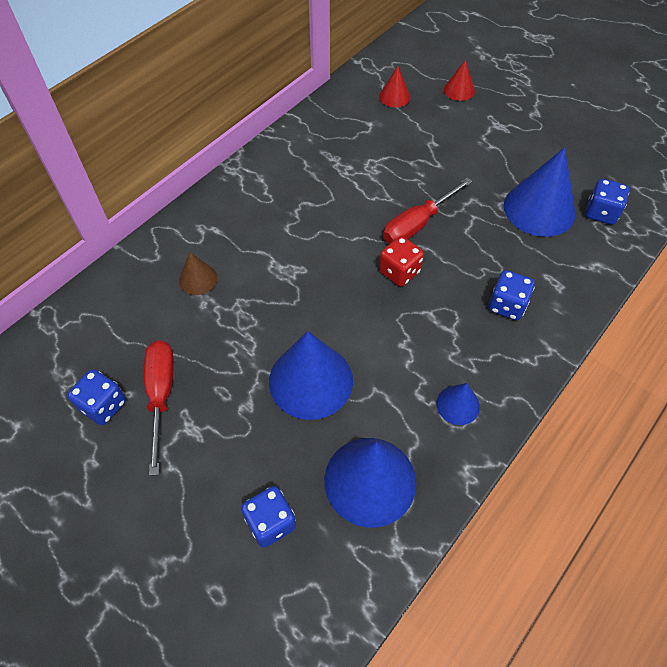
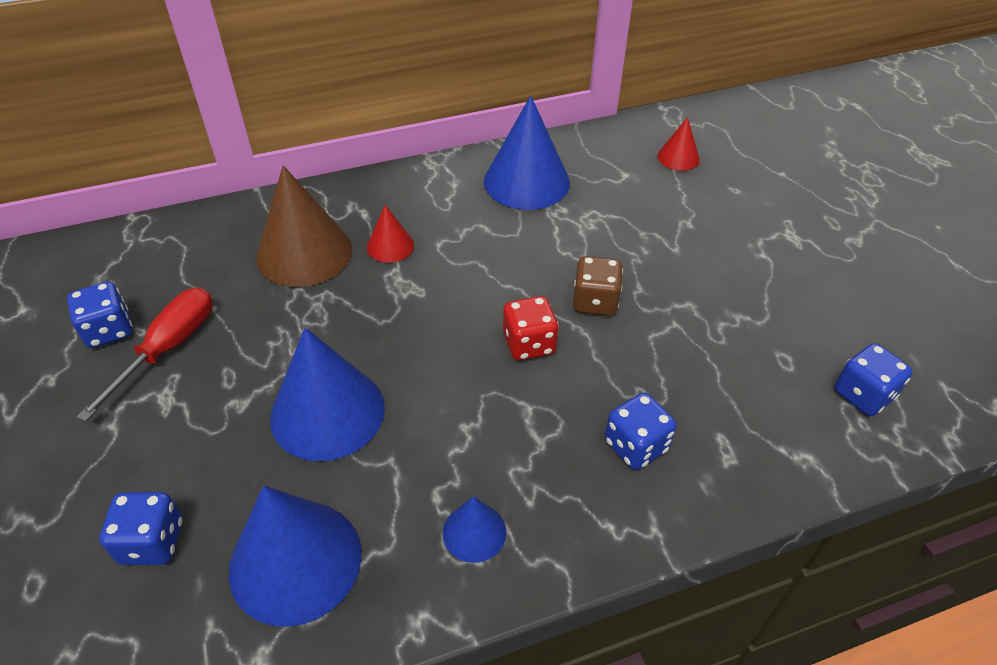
camera: 30 degrees right, 10 degrees down
(198, 279) = (304, 253): brown cone -> brown cone, size x1.99
(417, 224) = (595, 302): red screwdriver -> brown dice
(459, 90) = (768, 179): red cone -> red cone (390, 246)
(539, 209) = (773, 352): blue cone -> blue cone (526, 181)

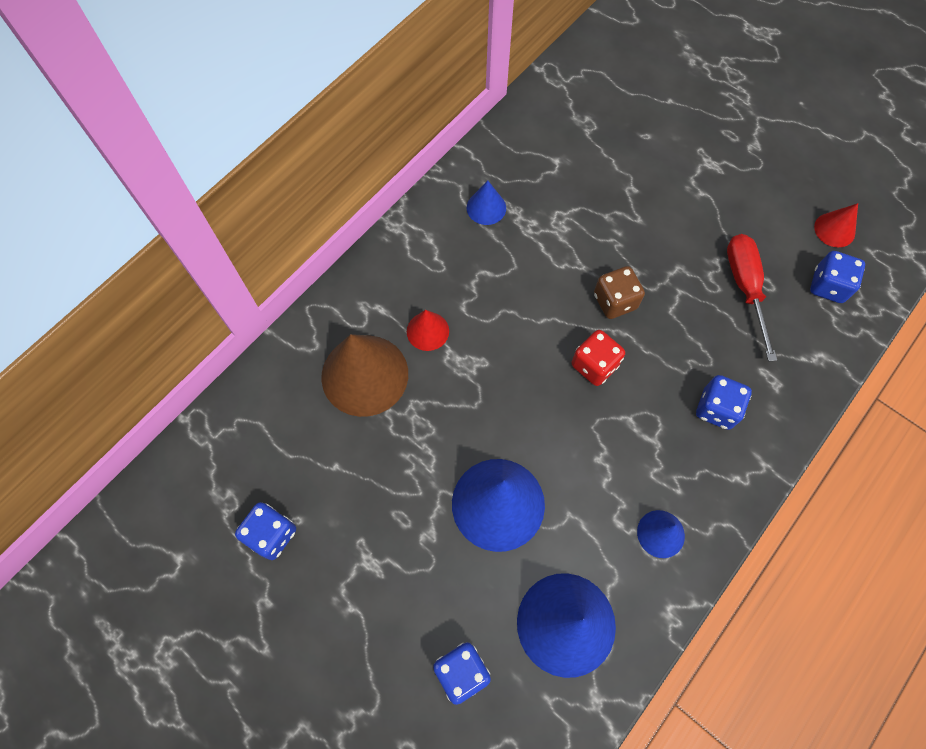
camera: 30 degrees left, 20 degrees up
(168, 348) = (334, 522): red screwdriver -> red screwdriver (745, 288)
(526, 181) = (486, 207): blue cone -> blue cone, size x0.50
(678, 157) = (585, 121): red cone -> red cone (834, 229)

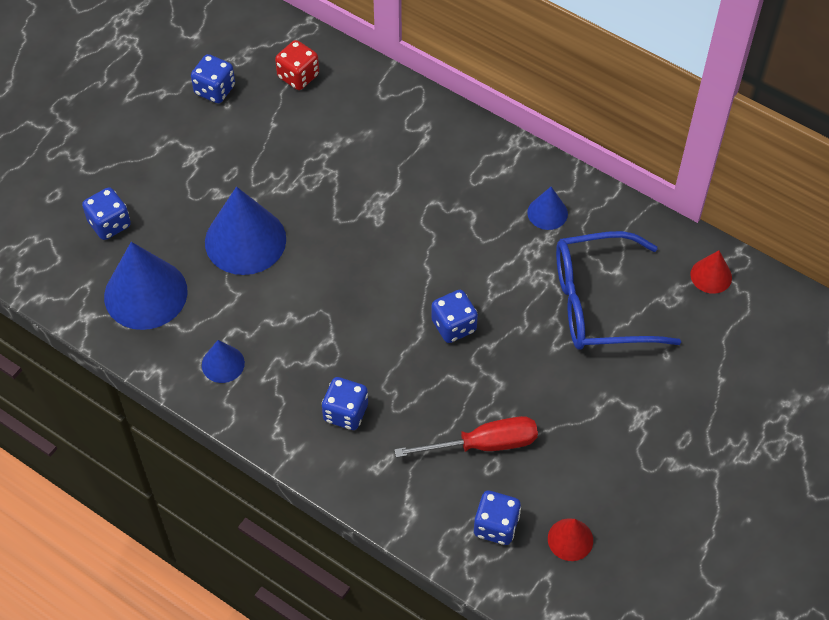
camera: 85 degrees right, 10 degrees down
(365, 375) = (357, 134): brown cone -> none
(427, 331) = (405, 176): red cone -> red cone (711, 276)
(591, 177) = (600, 303): none -> blue glasses
(594, 365) = (383, 310): red dice -> red dice (298, 76)
(614, 301) = (454, 326): brown dice -> blue dice

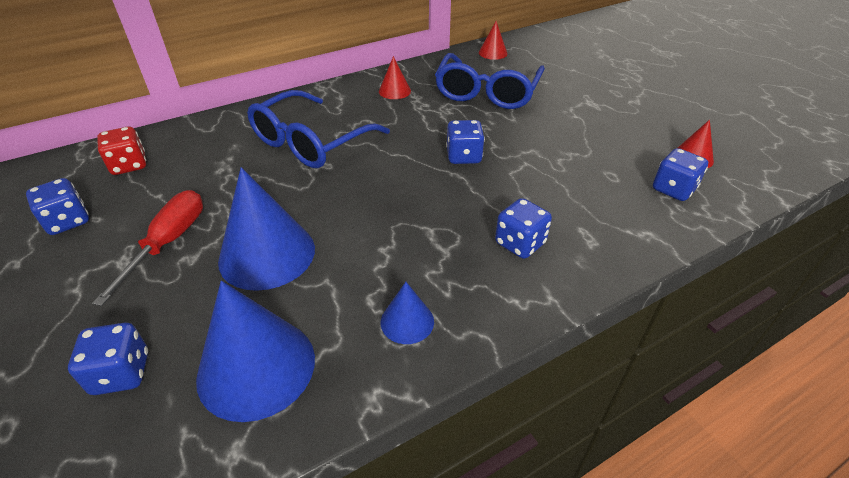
camera: 65 degrees left, 15 degrees down
(408, 189) = (312, 141): none -> blue glasses
(483, 444) = (588, 173): red screwdriver -> red screwdriver (168, 243)
(547, 213) = (394, 91): blue cone -> red cone

